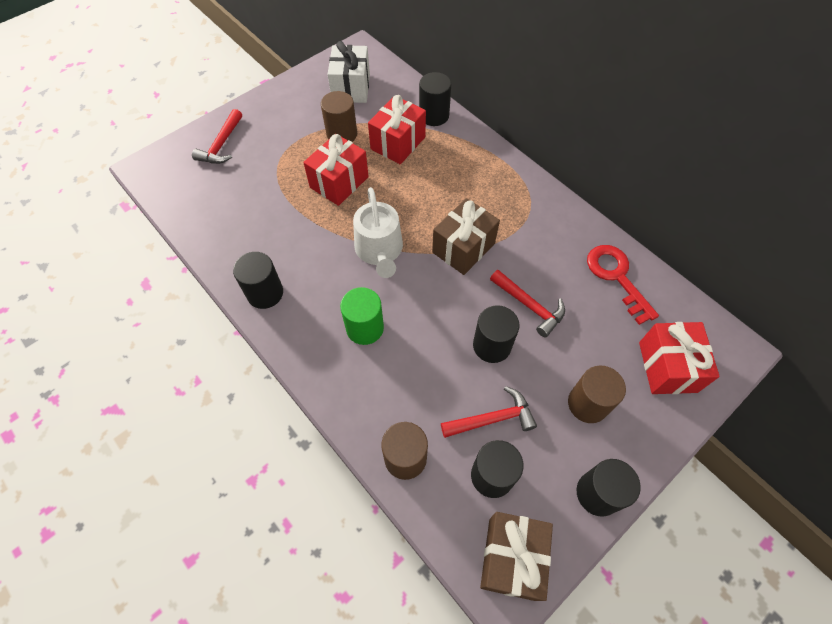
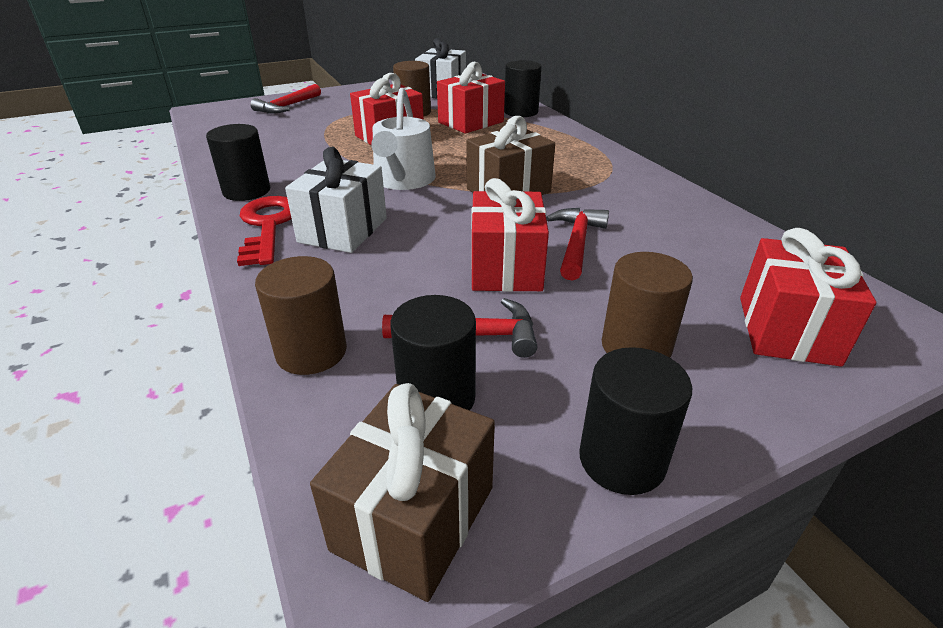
camera: 15 degrees right, 25 degrees down
(365, 328) = (343, 230): green cylinder -> white gift
(492, 345) = (506, 268): black cylinder -> red gift
(529, 306) = (577, 243): red hammer -> red hammer turned 135 degrees counterclockwise
(617, 277) = (716, 237): red key -> red key (268, 226)

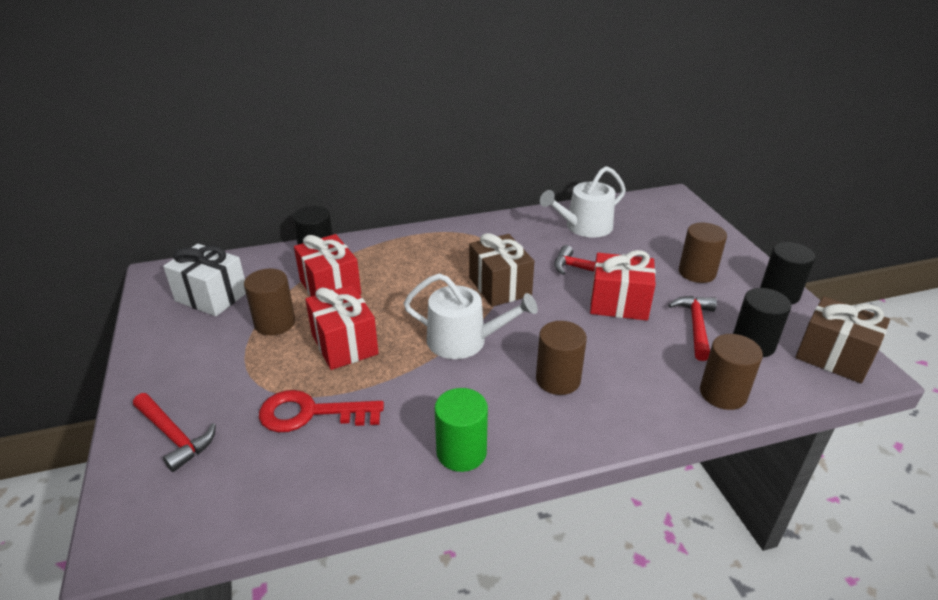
camera: 80 degrees left, 0 degrees up
(246, 191) = (461, 452): black cylinder -> green cylinder
(268, 226) = (544, 428): red key -> red key (311, 413)
(343, 230) = (558, 379): white gift -> brown cylinder
(698, 238) = (584, 227): none -> white watering can
(787, 330) = (676, 227): red gift -> none

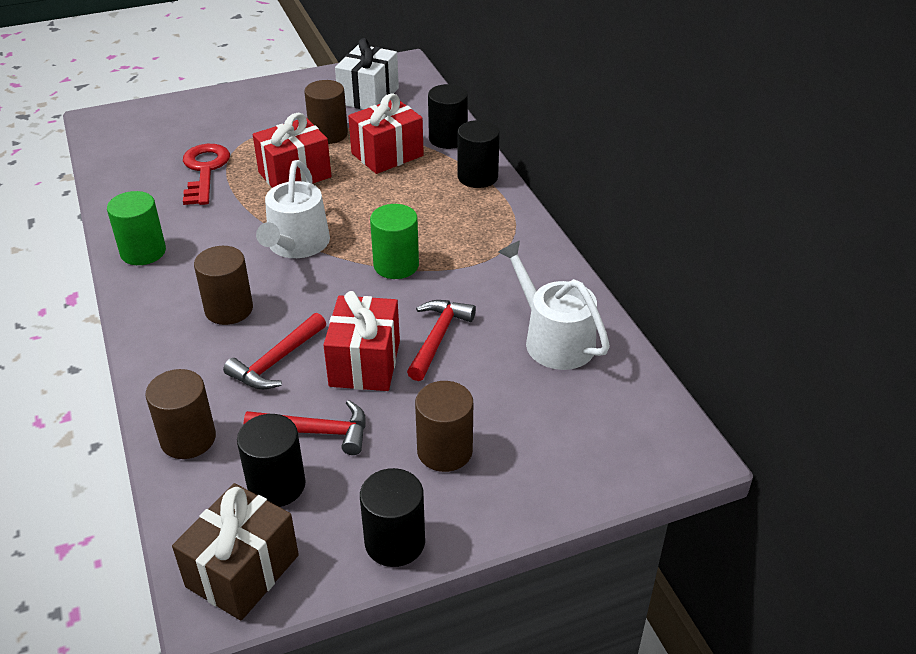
camera: 85 degrees right, 5 degrees up
(174, 436) = (191, 116): red hammer -> red hammer (276, 361)
(384, 243) = (477, 177): none -> black cylinder
(499, 286) = (396, 265): brown gift -> green cylinder

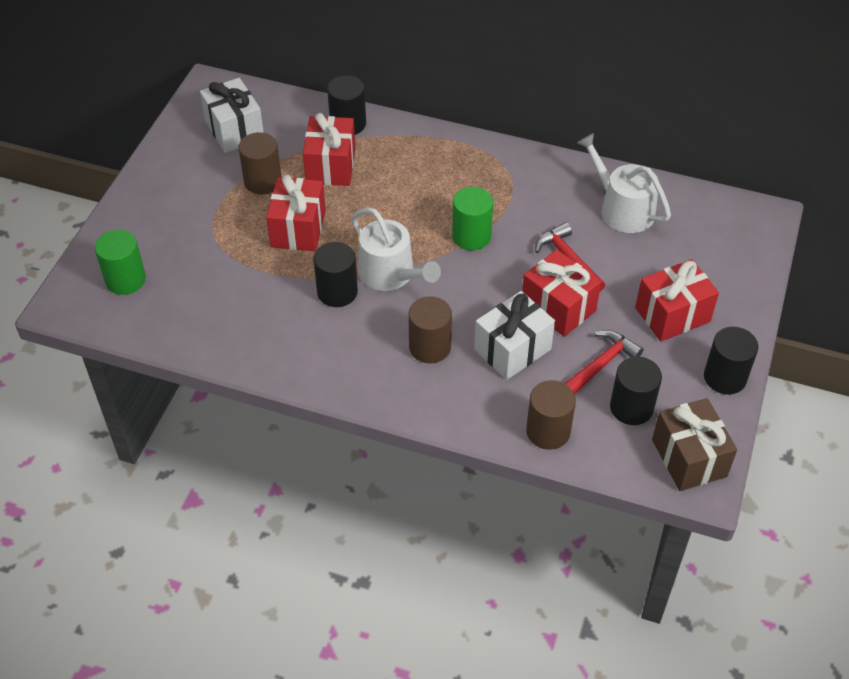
camera: 50 degrees left, 10 degrees up
(143, 252) = (305, 363): green cylinder -> green cylinder (125, 280)
(205, 171) = (230, 276): red key -> none
(276, 361) = (512, 349): red hammer -> white gift
(444, 451) = (672, 314): brown cylinder -> red gift
(477, 177) = (414, 138): black cylinder -> black cylinder (337, 292)
(553, 339) = (622, 208): white watering can -> white watering can turned 45 degrees clockwise

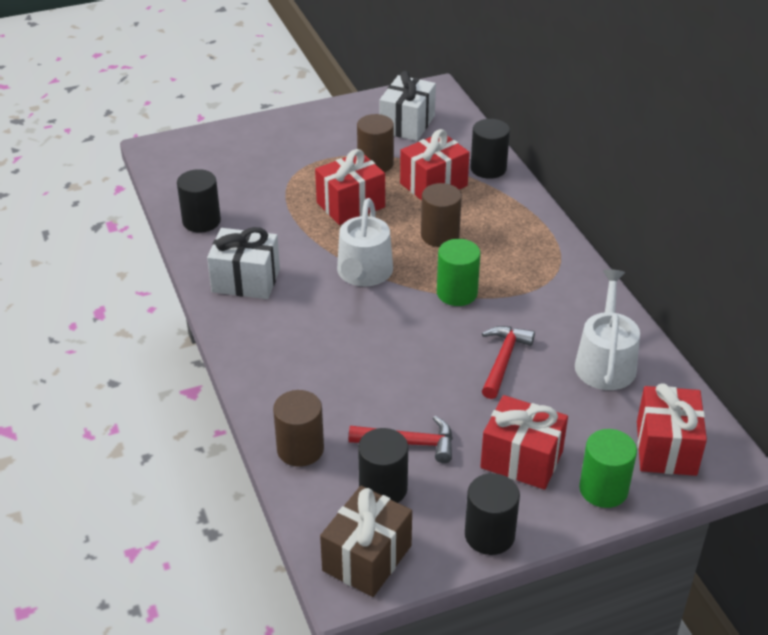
camera: 50 degrees right, 10 degrees down
(125, 280) = (208, 160): green cylinder -> green cylinder (603, 489)
(337, 292) = (312, 257): black cylinder -> black cylinder (201, 221)
(430, 347) = (313, 334): brown cylinder -> brown cylinder (440, 235)
(512, 349) = (364, 381): white gift -> white gift (246, 280)
(558, 307) = (442, 383): red gift -> red gift (666, 448)

